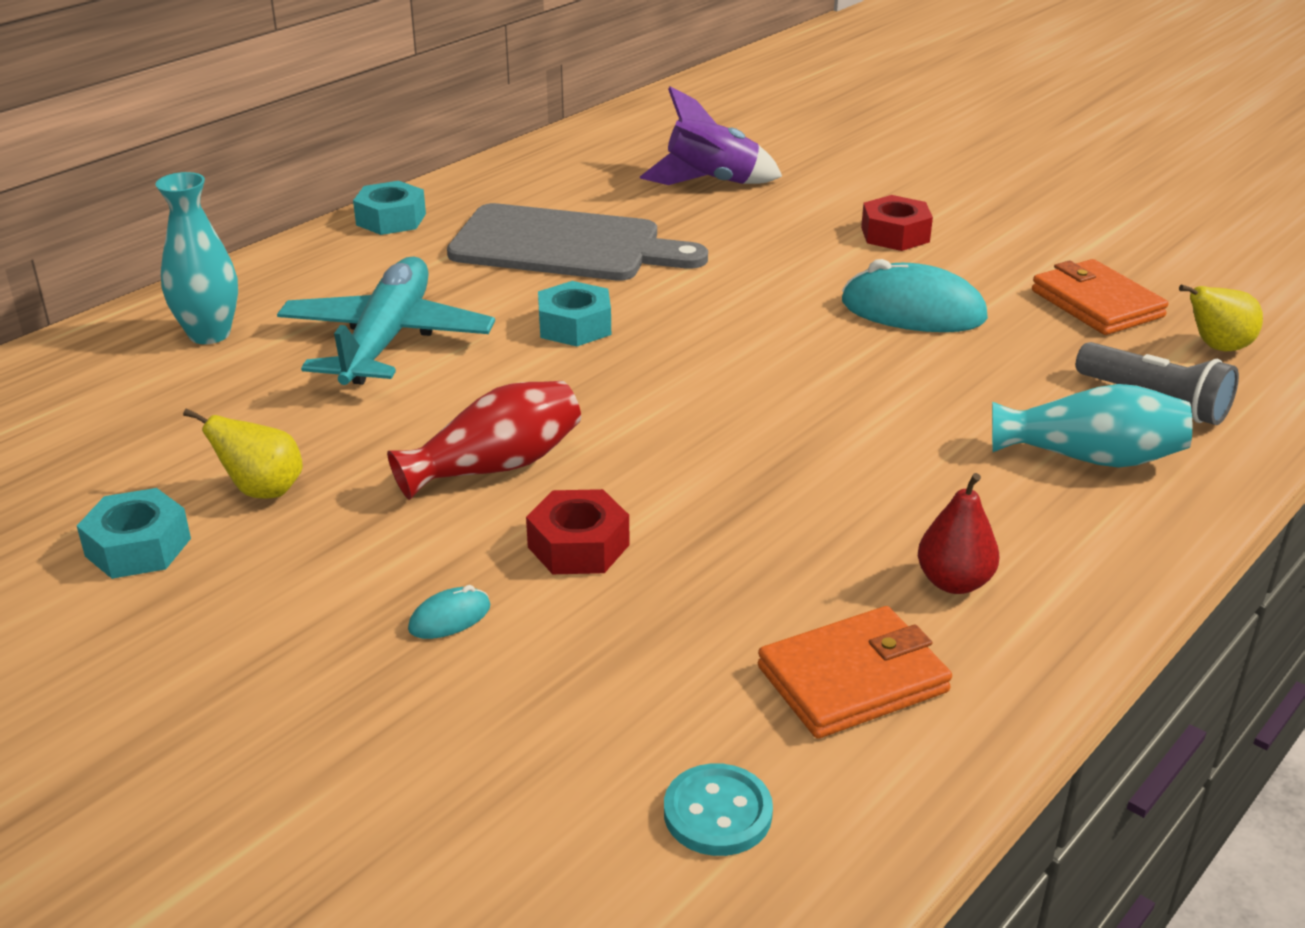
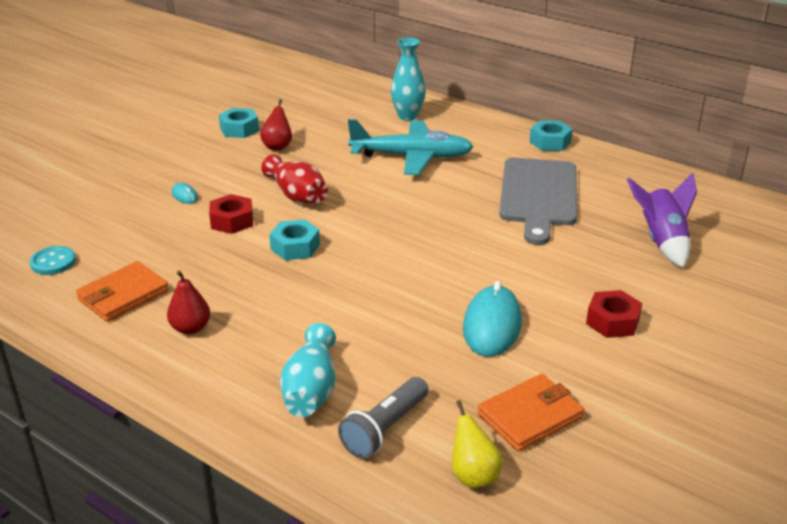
camera: 85 degrees right, 0 degrees up
(262, 491) = (277, 146): yellow pear -> red pear
(574, 326) = (439, 205): turquoise nut -> turquoise nut (295, 247)
(852, 679) = (123, 295): orange wallet -> orange wallet turned 75 degrees clockwise

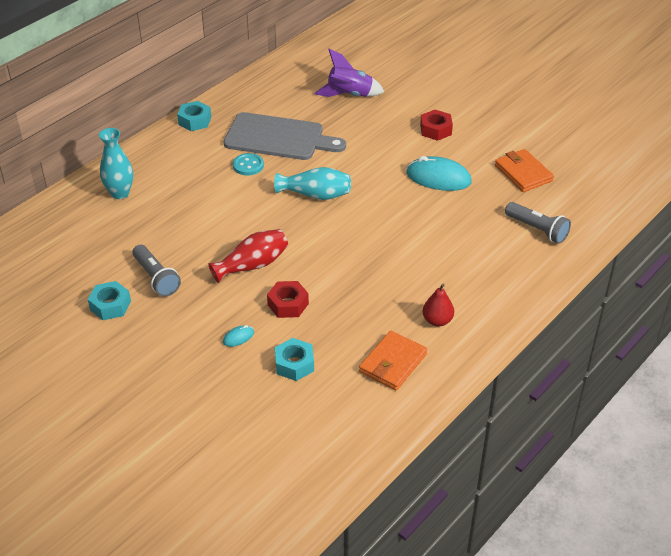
camera: 85 degrees left, 10 degrees up
(53, 262) = (339, 416): turquoise button -> turquoise button (248, 165)
(123, 295) = (393, 363): orange wallet -> orange wallet turned 75 degrees clockwise
(277, 146) = (156, 278): red pear -> grey flashlight
(295, 247) = (334, 266): turquoise nut -> turquoise nut (294, 364)
(311, 390) = (503, 259): turquoise vase -> turquoise vase (316, 195)
(411, 157) = (200, 196): turquoise plane -> none
(473, 476) = (572, 199): yellow pear -> none

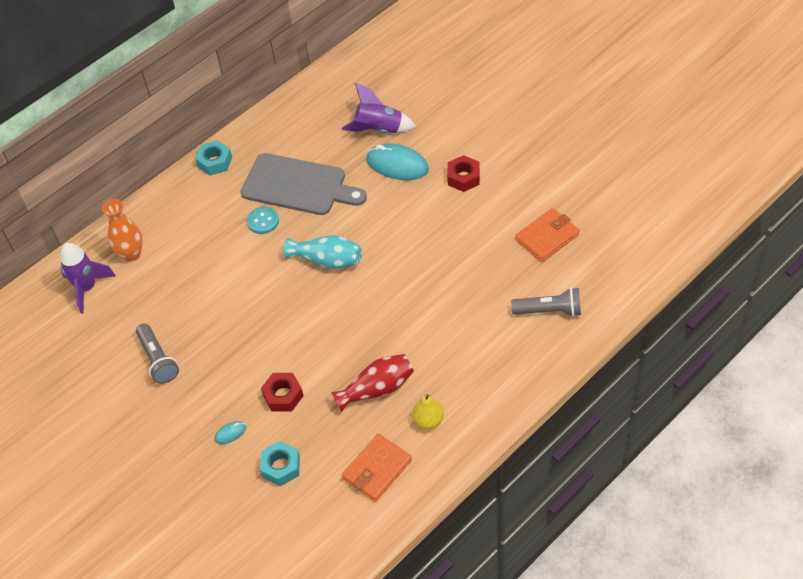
camera: 10 degrees right, 10 degrees up
(77, 221) = (87, 288): none -> purple rocket
(110, 305) = (111, 391): turquoise nut -> none
(120, 193) = (131, 254): turquoise vase -> orange vase
(252, 265) = (253, 347): red vase -> red vase (377, 389)
(437, 320) = (428, 420): red pear -> yellow pear
(438, 178) = (457, 241): turquoise mouse -> turquoise mouse (397, 165)
(523, 173) = (547, 237): orange wallet -> orange wallet turned 75 degrees clockwise
(537, 229) = (549, 310): grey flashlight -> grey flashlight turned 45 degrees counterclockwise

